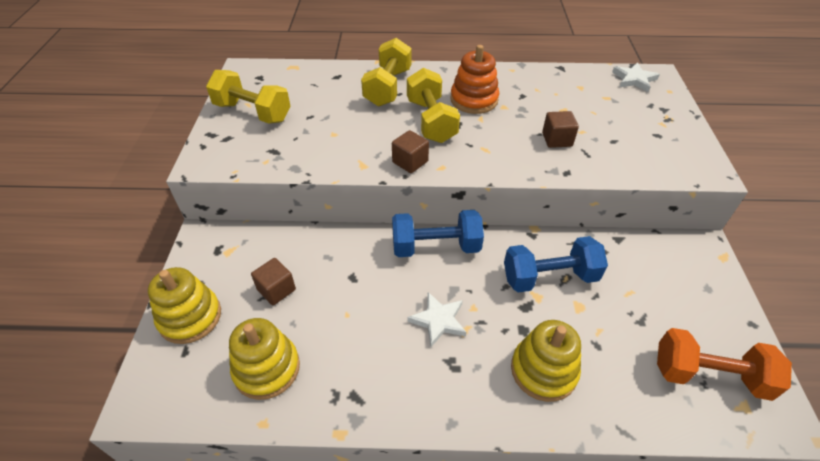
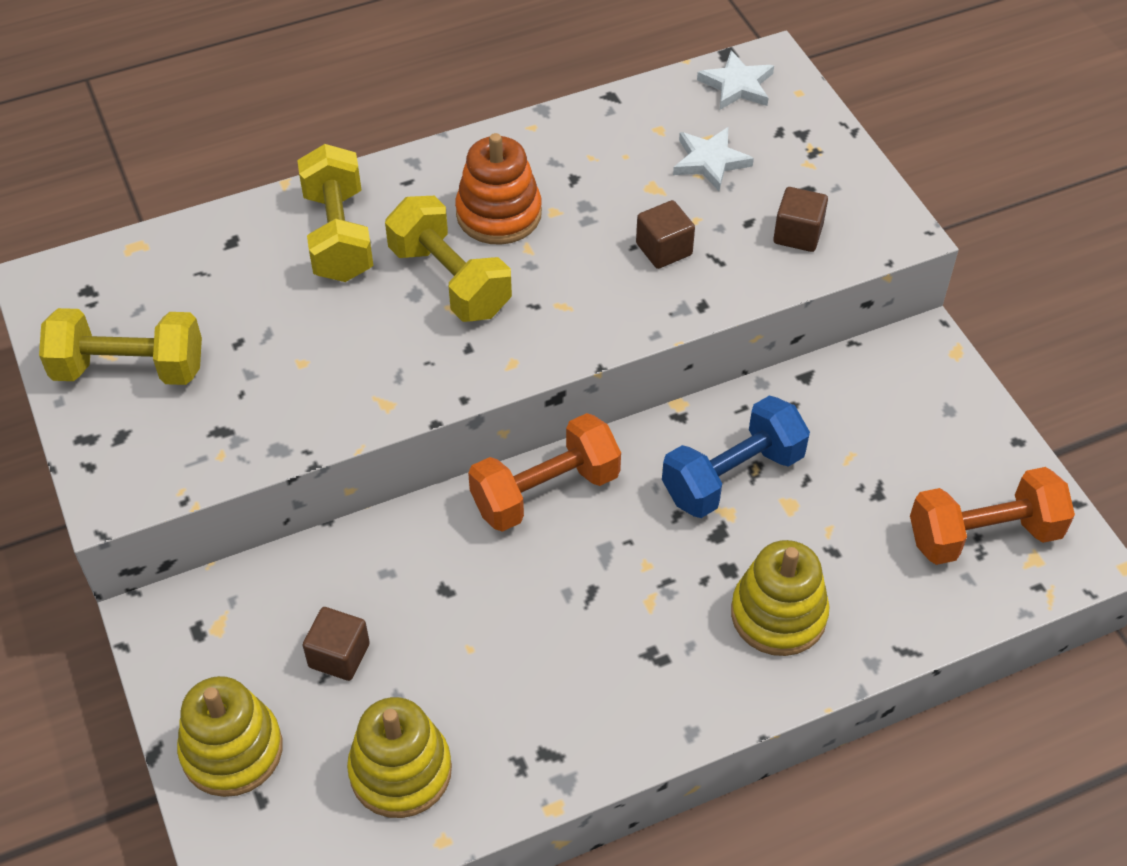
camera: 25 degrees left, 5 degrees up
(410, 162) = (458, 371): brown cube -> brown cube (798, 234)
(436, 247) = (545, 491): blue dumbbell -> orange dumbbell
(438, 320) = (606, 603): white star -> white star (710, 161)

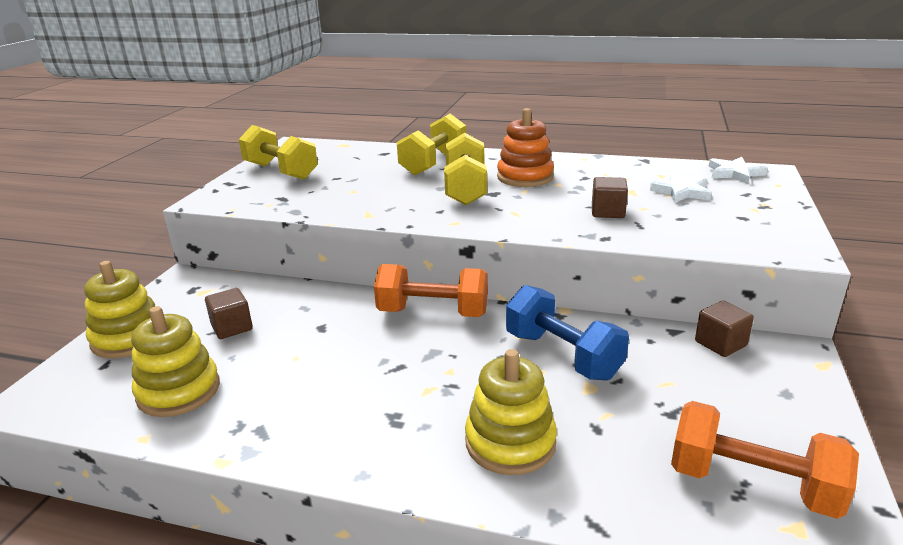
camera: 40 degrees right, 25 degrees down
(732, 476) = (562, 355): blue dumbbell -> blue dumbbell turned 45 degrees clockwise
(798, 234) = (713, 231): brown cube -> brown cube (720, 343)

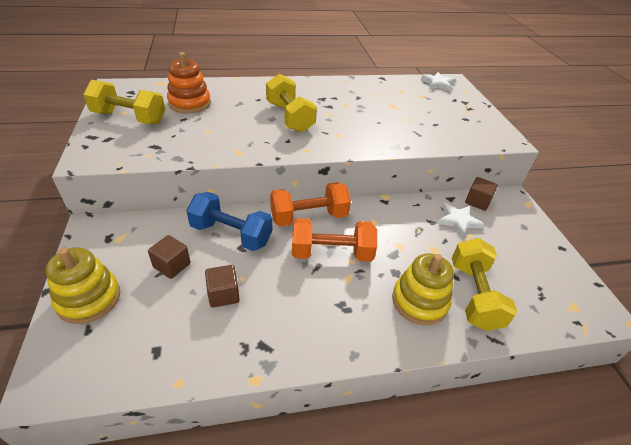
camera: 30 degrees left, 15 degrees up
(178, 391) = (174, 333): yellow stacking toy -> none
(433, 163) = (247, 95): yellow dumbbell -> yellow dumbbell (474, 295)
(525, 177) = (321, 101): orange stacking toy -> orange stacking toy (190, 103)
(562, 355) = (406, 231): blue dumbbell -> blue dumbbell (231, 234)
(607, 212) = (393, 125): brown cube -> brown cube (223, 294)
(681, 192) = (421, 103): white star -> white star (458, 221)
(752, 484) = (543, 288): orange dumbbell -> orange dumbbell (331, 253)

